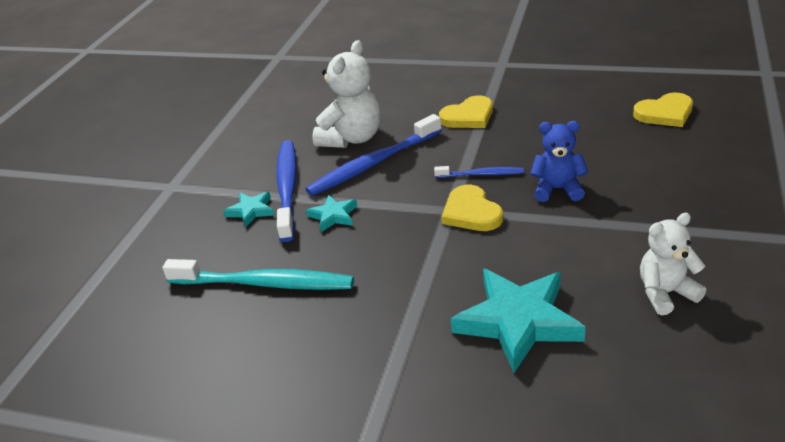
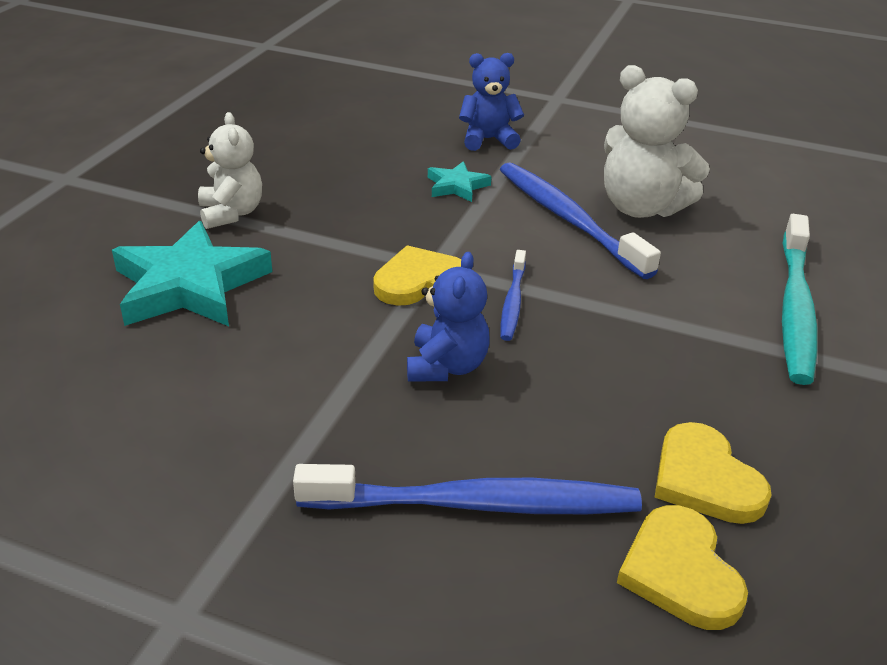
camera: 90 degrees right, 0 degrees up
(251, 211) = (488, 140): turquoise star -> blue teddy bear
(263, 283) = (352, 145): turquoise toothbrush -> turquoise toothbrush (795, 308)
(287, 189) = (527, 160): blue toothbrush -> blue toothbrush (475, 504)
(468, 116) = (695, 313): yellow heart -> yellow heart (705, 479)
(665, 293) = (157, 413): white teddy bear -> white teddy bear (231, 213)

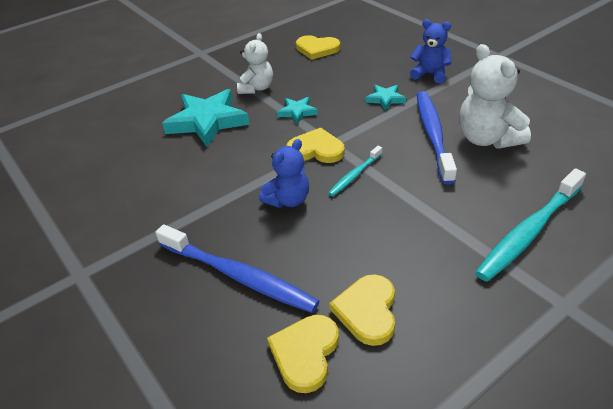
camera: 35 degrees right, 5 degrees up
(280, 135) = (317, 49): none -> yellow heart
(337, 234) = (297, 112): none -> turquoise star
(513, 301) = (355, 175): blue toothbrush -> turquoise toothbrush

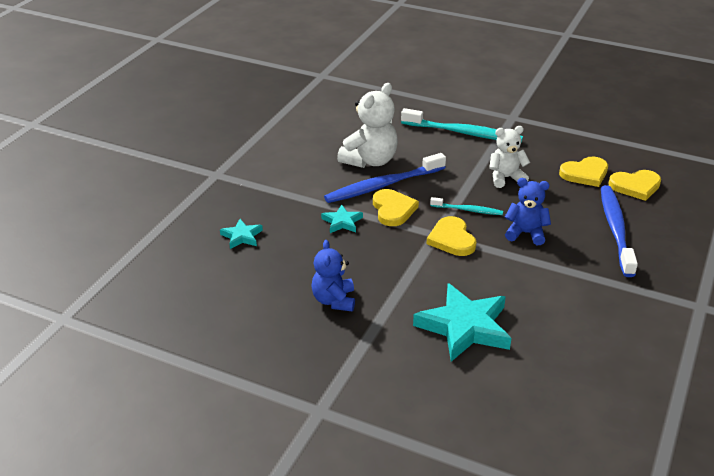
camera: 120 degrees left, 5 degrees down
(256, 88) = (377, 316): white teddy bear -> white teddy bear (506, 178)
(297, 112) = (402, 270): turquoise star -> turquoise star (242, 236)
(317, 49) = (258, 299): yellow heart -> yellow heart (393, 210)
(430, 74) = (278, 206): blue teddy bear -> blue teddy bear (334, 300)

